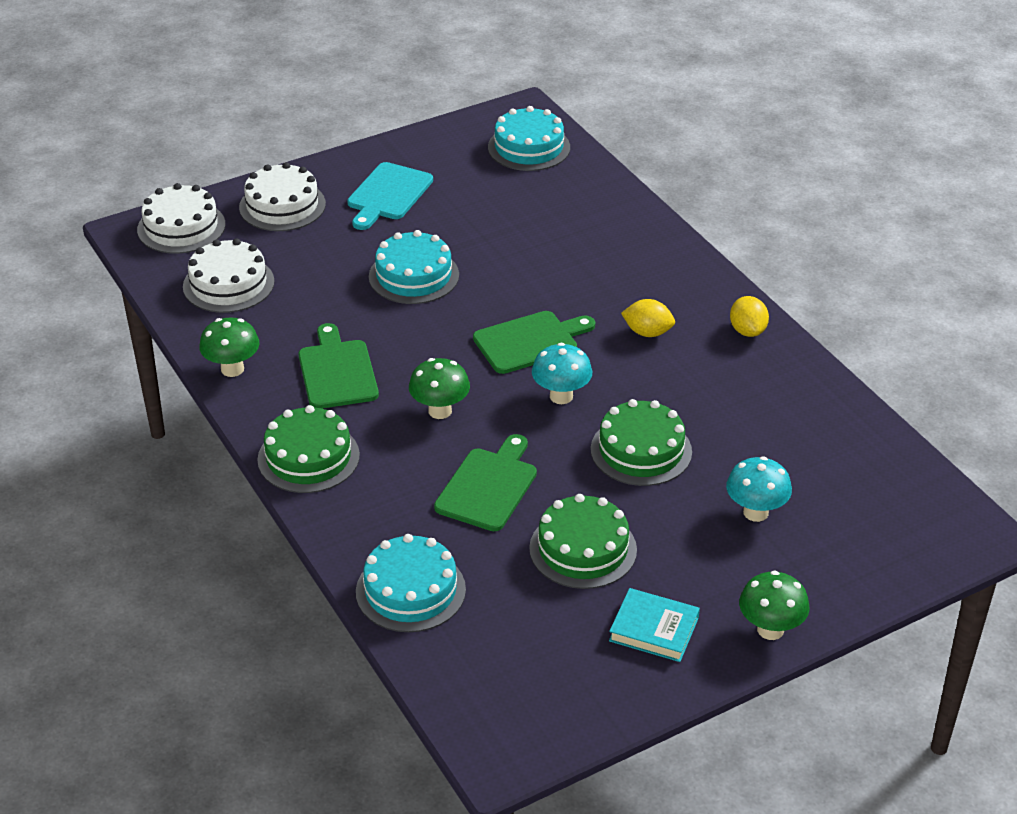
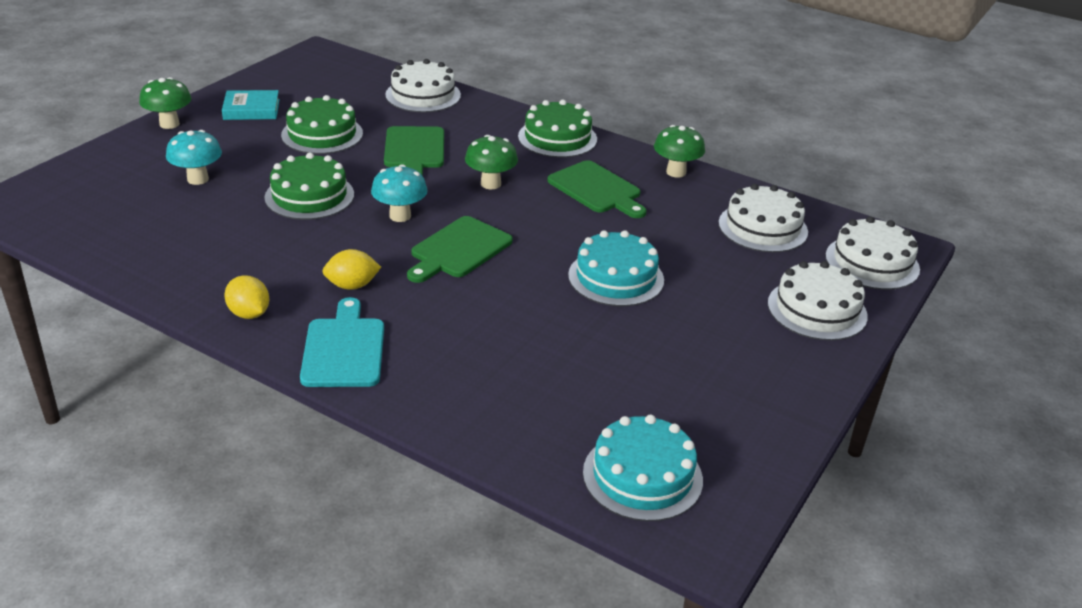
camera: 150 degrees right, 5 degrees down
(388, 194) = (733, 354): turquoise cutting board -> turquoise cutting board (344, 349)
(410, 590) = (423, 95): turquoise cake -> white cake

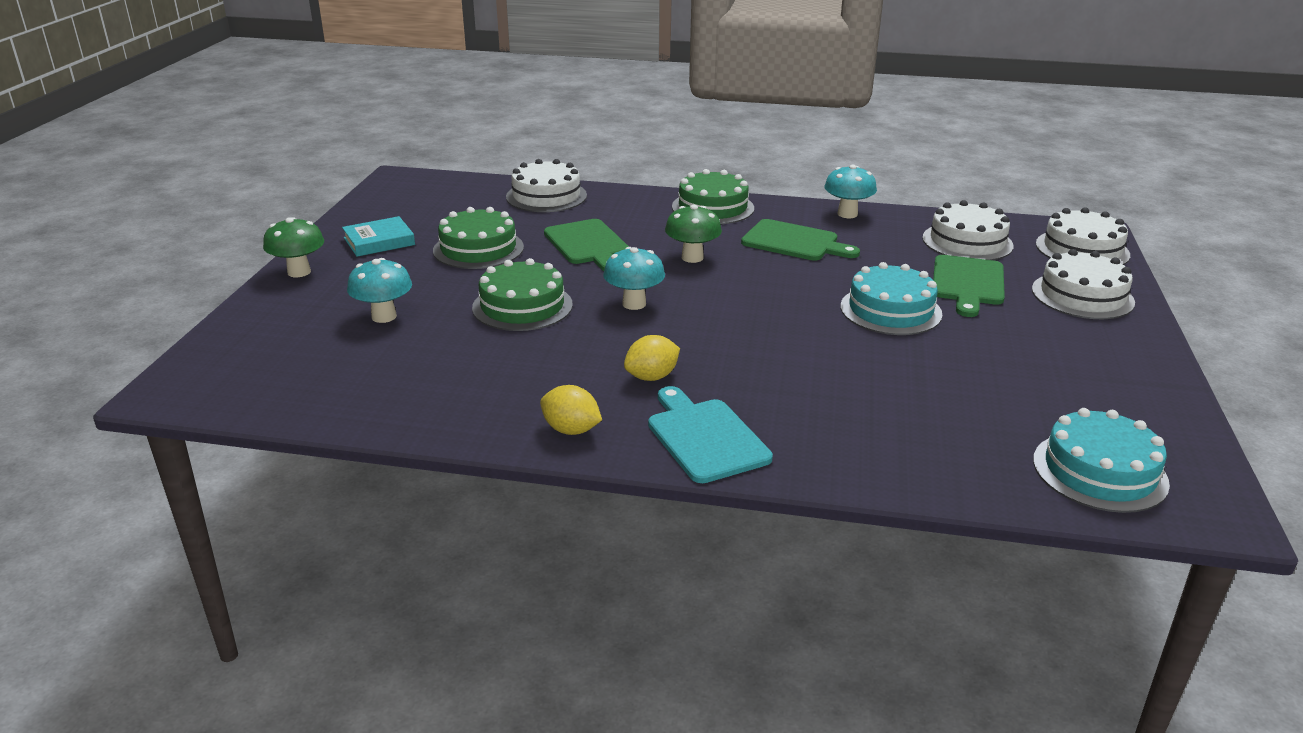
camera: 20 degrees left, 5 degrees down
(458, 249) = (722, 320): green cutting board -> green cutting board (967, 283)
(676, 172) = (847, 214): green mushroom -> turquoise mushroom

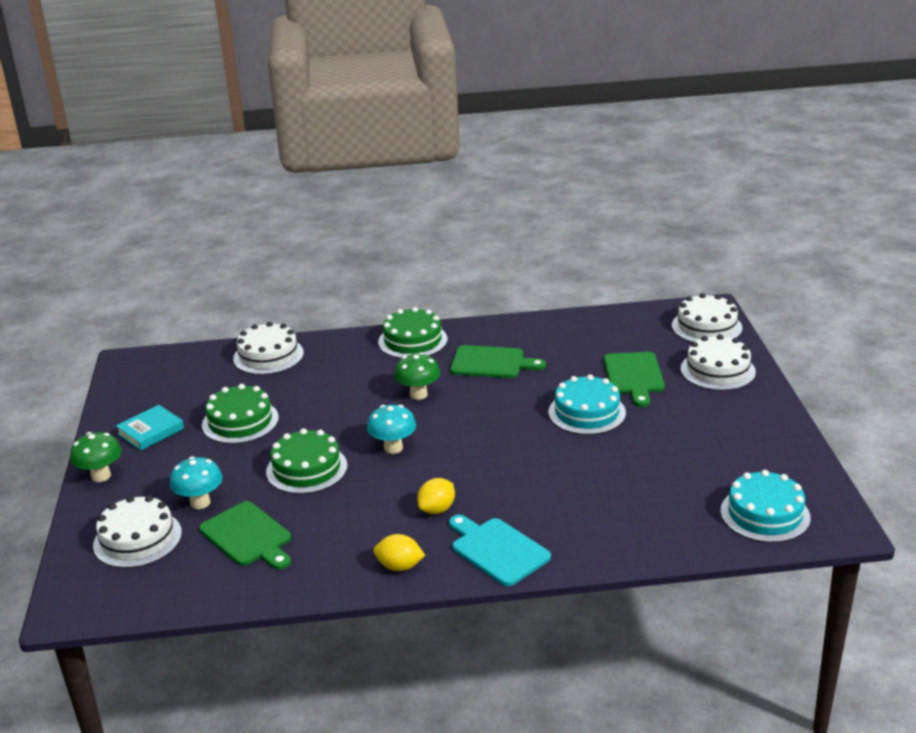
camera: 15 degrees left, 0 degrees up
(587, 244) = (328, 399): green cutting board -> green cutting board (248, 536)
(847, 214) = (522, 327): turquoise mushroom -> none
(967, 242) = (621, 336): white cake -> white cake (137, 539)

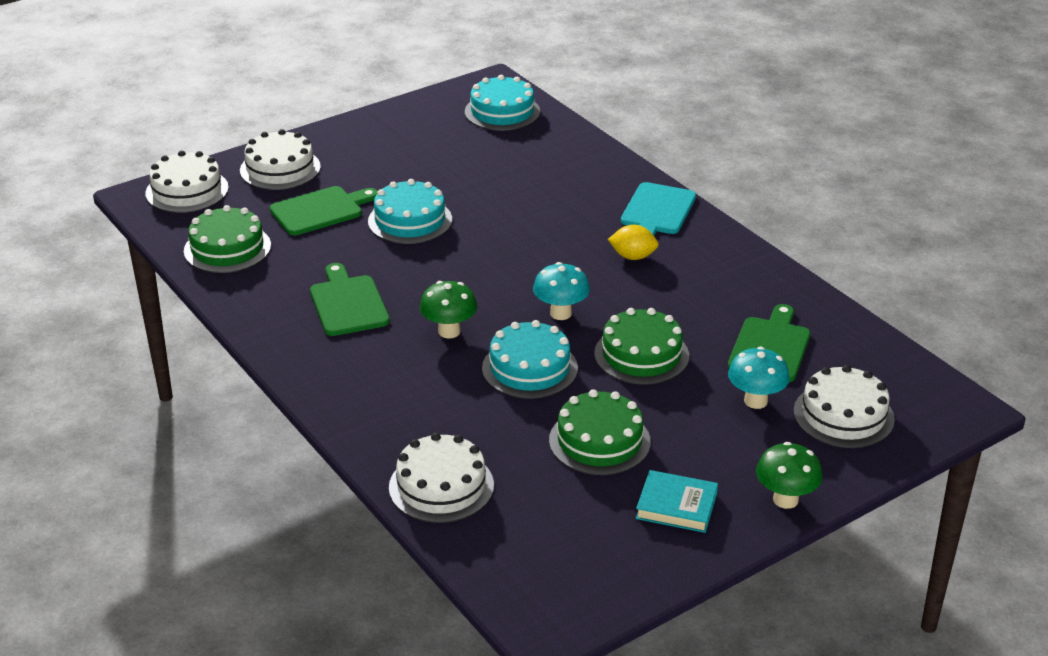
camera: 120 degrees left, 5 degrees up
(343, 416) = (529, 368): none -> turquoise cake
(399, 566) = (724, 251): yellow lemon -> none
(412, 341) = (329, 377): green cake -> green cake (227, 248)

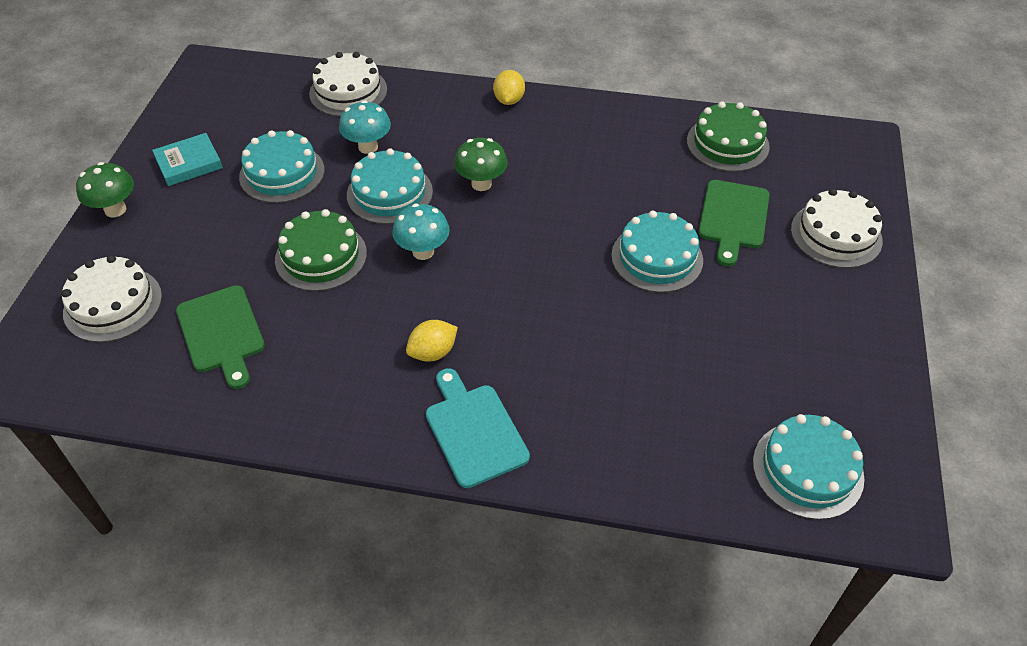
camera: 135 degrees right, 15 degrees up
(187, 190) = (848, 166): white cake -> none
(317, 382) = (509, 100): none -> yellow lemon
(348, 303) = (579, 159): green cutting board -> none
(599, 441) = (282, 173): green cake -> turquoise cake
(755, 401) = (194, 272): turquoise mushroom -> turquoise mushroom (368, 147)

